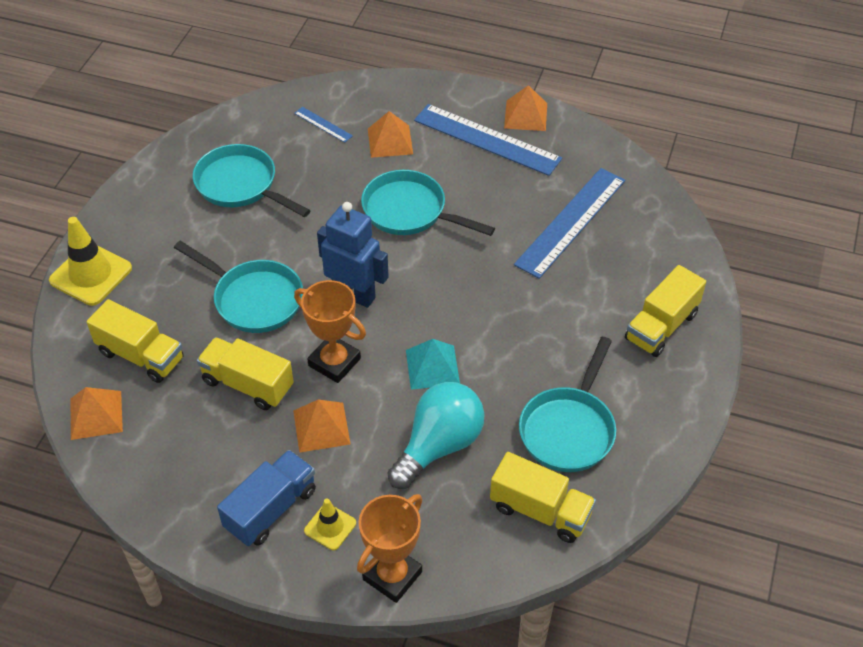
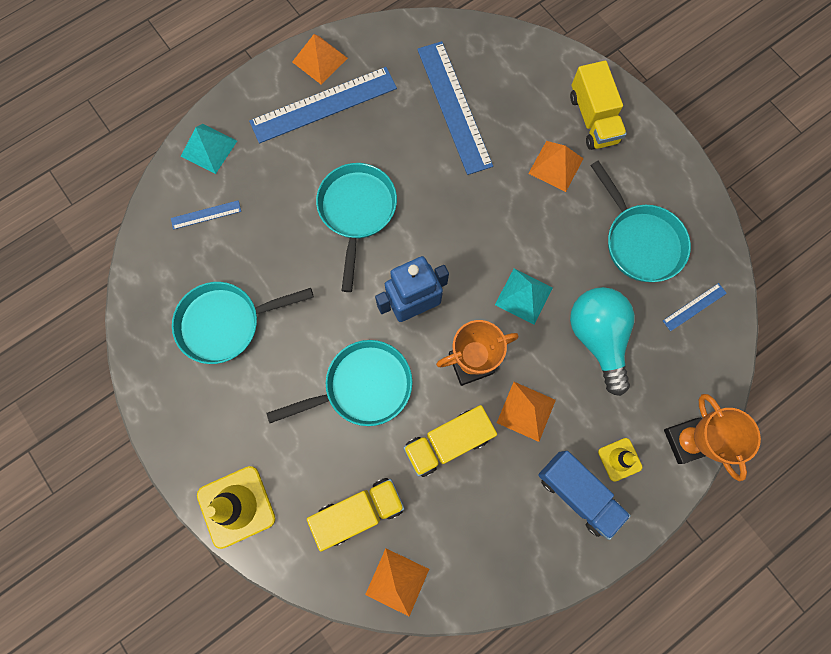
camera: 55 degrees left, 25 degrees up
(271, 509) = (577, 493): blue truck -> blue truck turned 150 degrees clockwise
(381, 95) = (209, 148): none -> turquoise pyramid
(390, 141) = (267, 176): orange pyramid -> orange pyramid (555, 166)
(409, 211) = (357, 211): turquoise pan -> turquoise pan turned 120 degrees clockwise
(540, 510) = (694, 307): yellow truck -> blue ruler

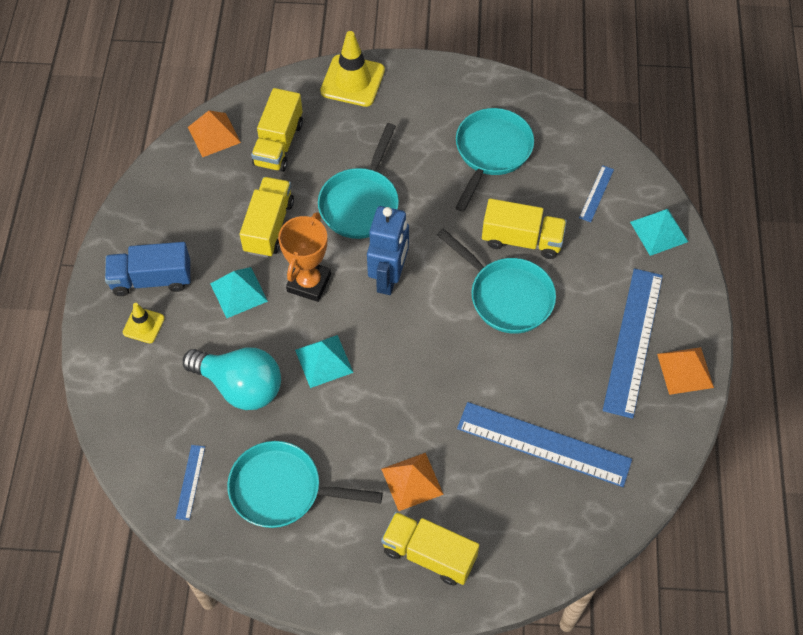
camera: 130 degrees right, 15 degrees down
(296, 237) = (522, 240): none -> yellow truck
(526, 411) = (238, 292): orange pyramid -> turquoise pyramid
(686, 441) = (107, 382): orange trophy -> none

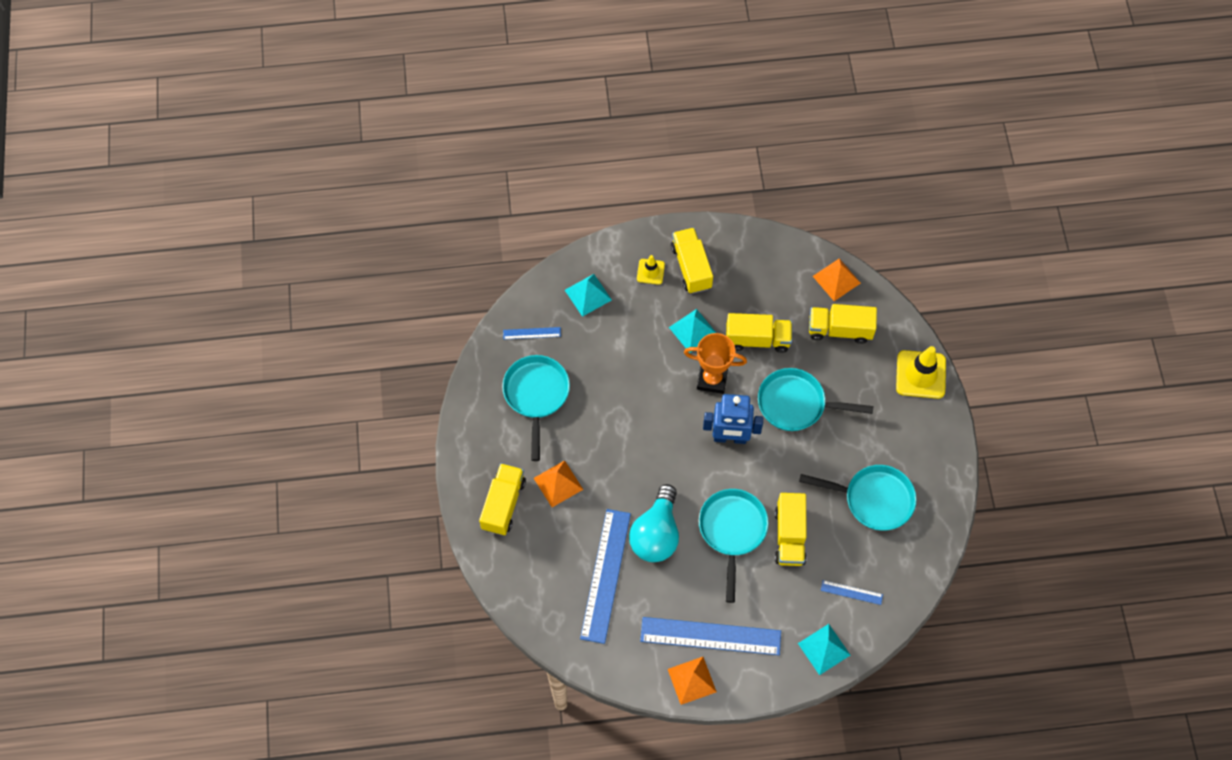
camera: 80 degrees right, 5 degrees up
(152, 279) = (691, 267): blue truck -> yellow truck
(240, 386) = (613, 349): turquoise light bulb -> turquoise light bulb (656, 534)
(324, 361) = (646, 403): turquoise pyramid -> turquoise pyramid (588, 295)
(507, 296) = (732, 531): turquoise pan -> turquoise pan turned 150 degrees clockwise

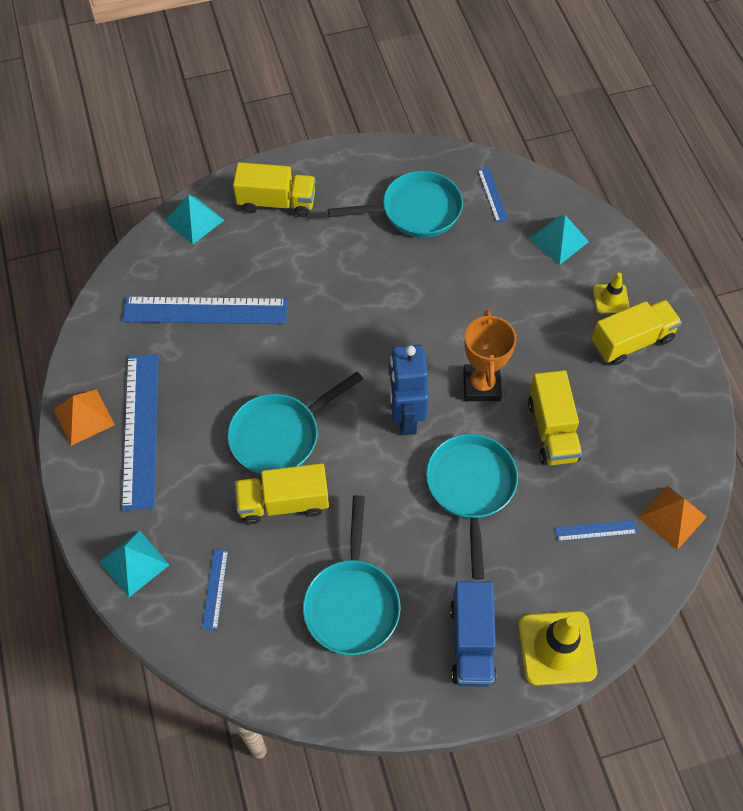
camera: 80 degrees right, 5 degrees down
(558, 483) = (310, 248): orange pyramid -> none
(656, 534) = (264, 354): turquoise light bulb -> none
(693, 330) = (543, 355): turquoise pyramid -> turquoise pyramid (194, 220)
(732, 531) = (280, 435): turquoise pan -> turquoise pan turned 150 degrees clockwise
(840, 330) = (596, 530): yellow truck -> blue ruler
(911, 427) = (471, 642): none -> blue truck

